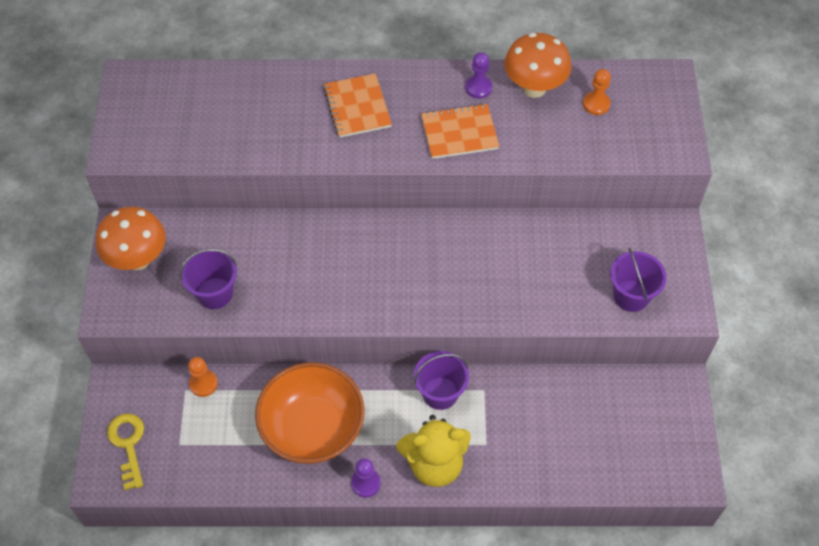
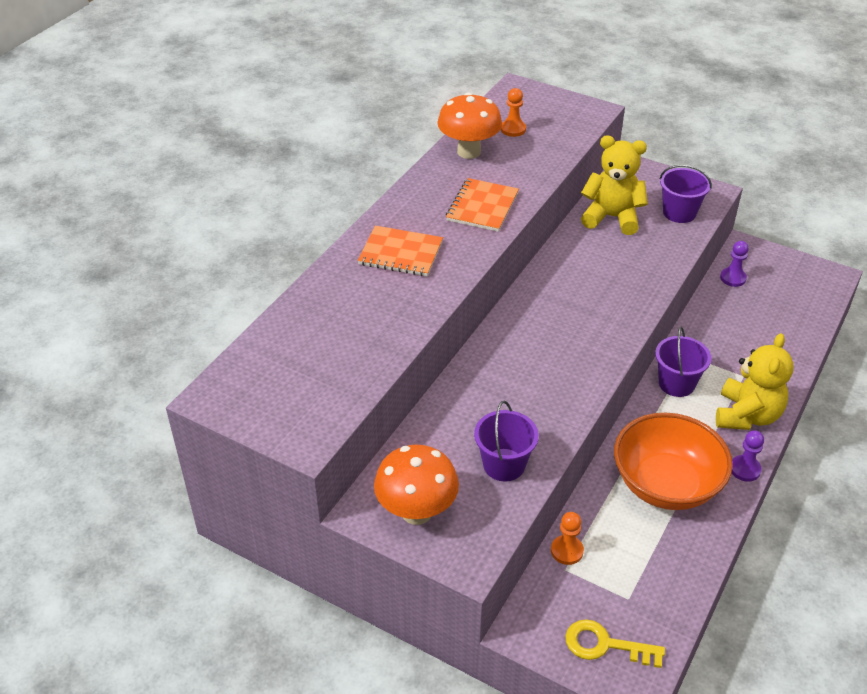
camera: 60 degrees left, 15 degrees down
(478, 87) = (442, 179): purple pawn -> purple pawn (733, 278)
(581, 244) = (612, 217): none -> yellow teddy bear

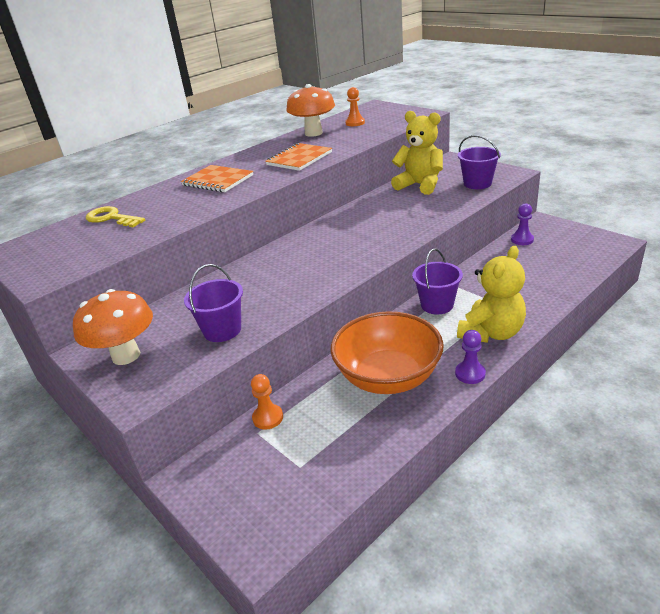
camera: 20 degrees right, 10 degrees down
(605, 645) = (253, 505): yellow key -> yellow key (111, 218)

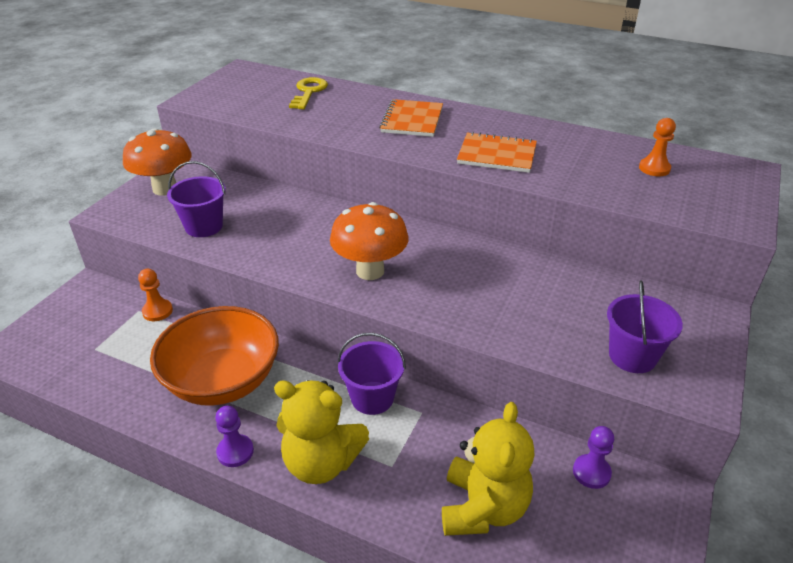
camera: 65 degrees right, 5 degrees up
(313, 133) = (592, 145): orange mushroom -> orange mushroom (370, 271)
(420, 185) = (592, 295): yellow teddy bear -> yellow teddy bear (483, 508)

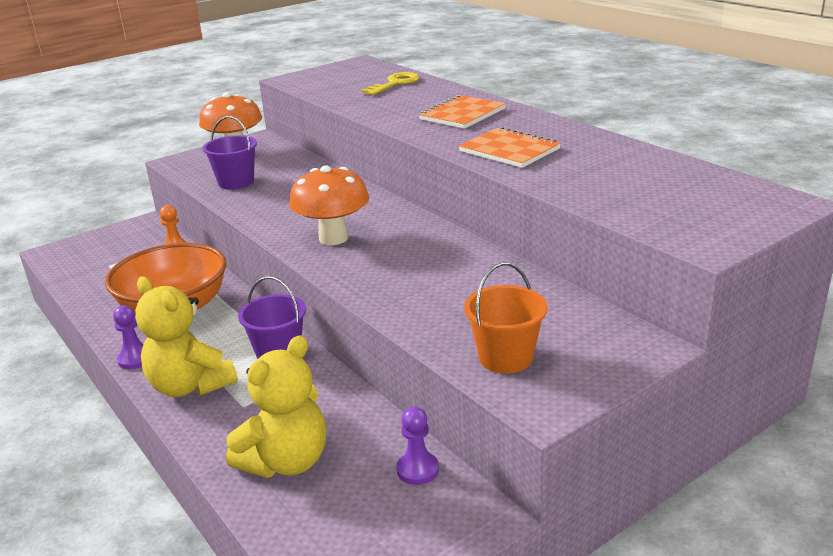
camera: 30 degrees right, 10 degrees down
(632, 356) = (505, 357): purple bucket -> orange bucket
(654, 168) = (669, 185): orange pawn -> none

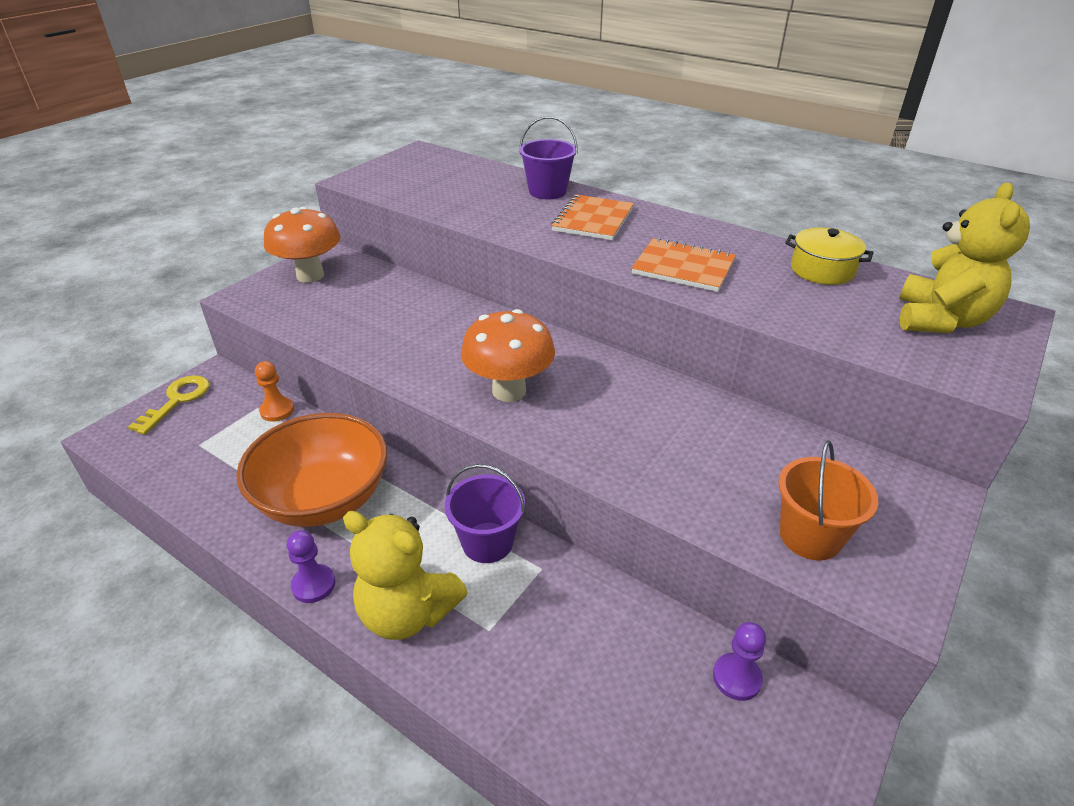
camera: 20 degrees left, 10 degrees up
(236, 182) = (338, 321): purple bucket -> purple bucket (547, 191)
(286, 461) = (587, 702): yellow teddy bear -> yellow teddy bear (940, 320)
(395, 84) = (484, 180): yellow key -> yellow key (177, 400)
(637, 160) = (822, 270): none -> yellow pot

